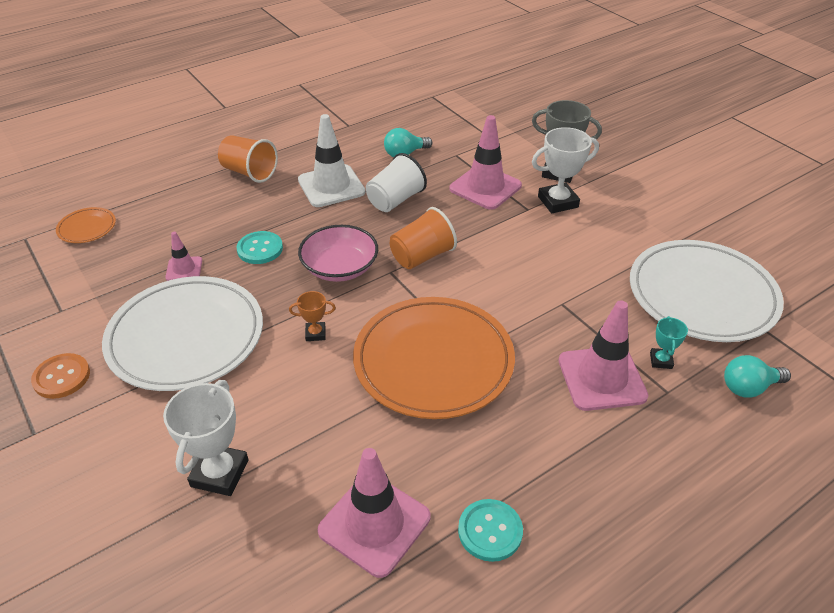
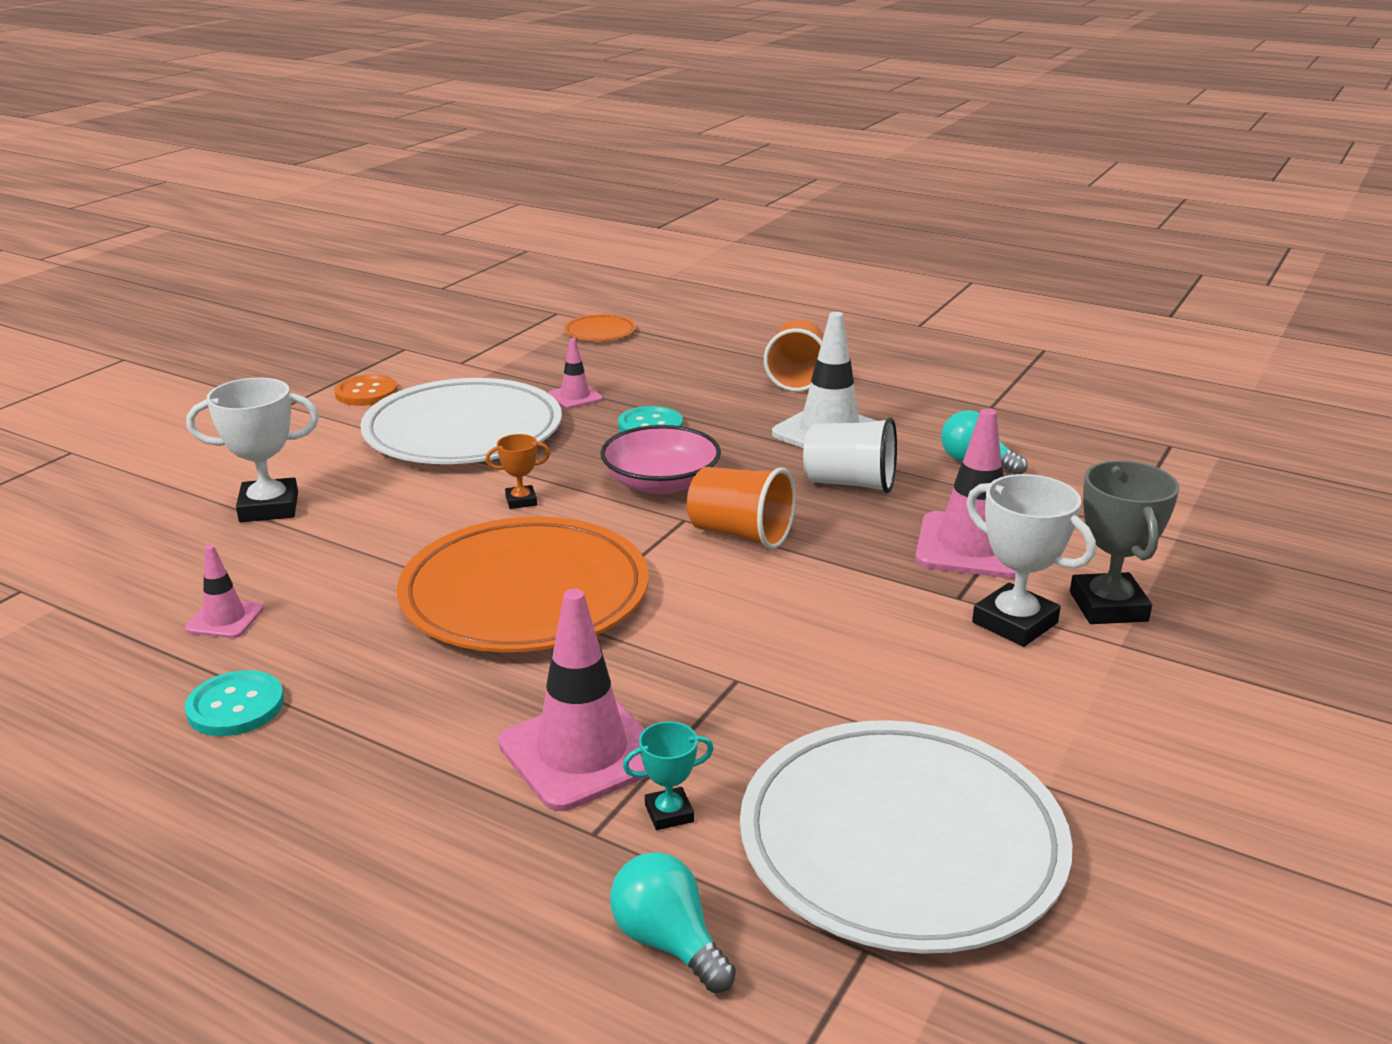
camera: 65 degrees right, 15 degrees down
(315, 333) = (521, 501): orange trophy -> orange trophy turned 75 degrees counterclockwise
(374, 524) = (225, 619): pink traffic cone -> pink traffic cone, size x0.52

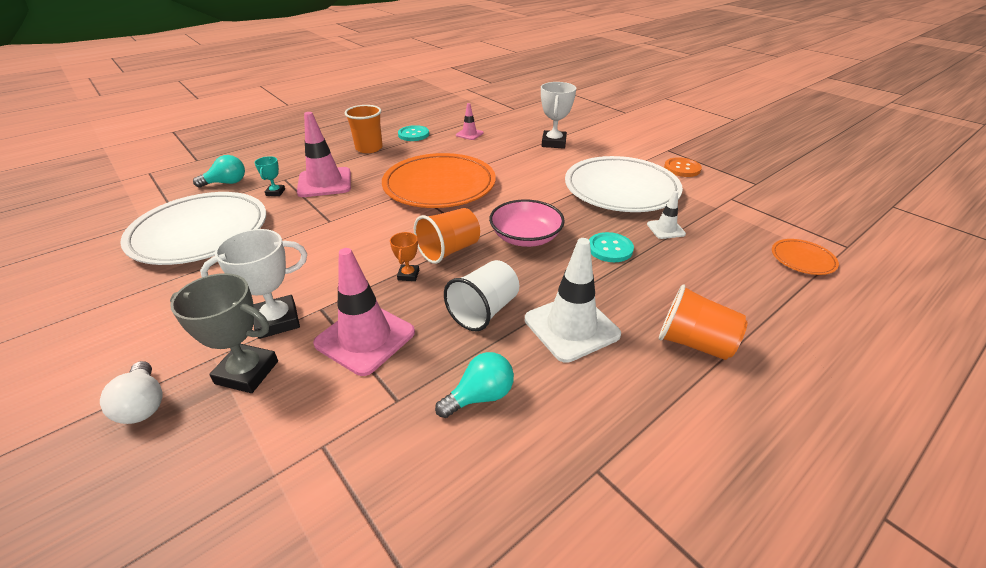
camera: 110 degrees right, 10 degrees up
(350, 755) = (369, 148): none -> orange cup
(521, 501) = (528, 195): orange trophy -> orange trophy (408, 275)
(575, 397) = (665, 229): pink traffic cone -> white traffic cone
(1230, 658) = (143, 404): none -> white light bulb

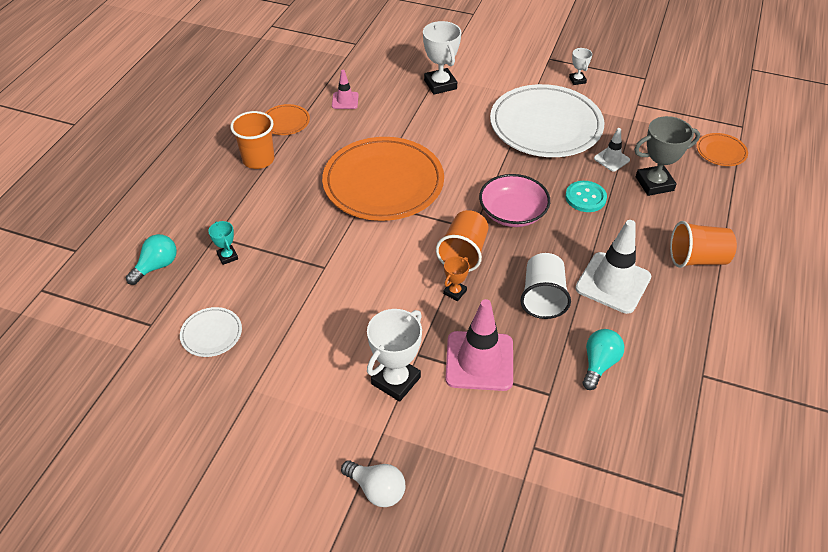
camera: 30 degrees left, 10 degrees up
(200, 232) = (211, 334): white plate -> white plate, size x0.43
(247, 372) = (423, 429): grey trophy -> grey trophy (654, 184)
(325, 183) = (265, 224): pink traffic cone -> none
(408, 275) = (455, 292): orange trophy -> orange trophy turned 60 degrees clockwise
(413, 134) = (286, 122): turquoise button -> orange plate
(682, 168) = (577, 80): orange button -> white trophy

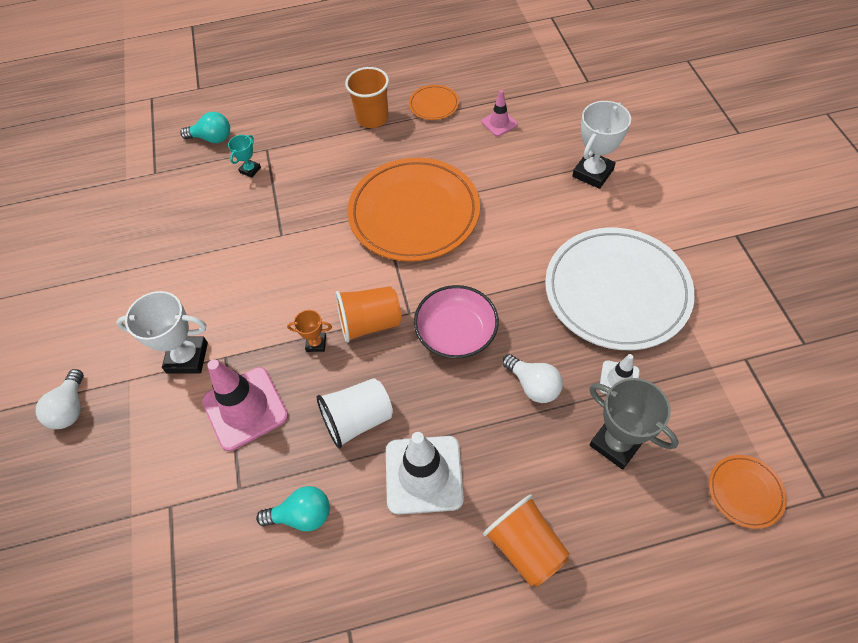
camera: 60 degrees right, 10 degrees up
(211, 334) = (166, 211): white plate -> none
(577, 80) = (725, 279): white trophy -> none
(585, 197) = (533, 385): turquoise button -> white light bulb

